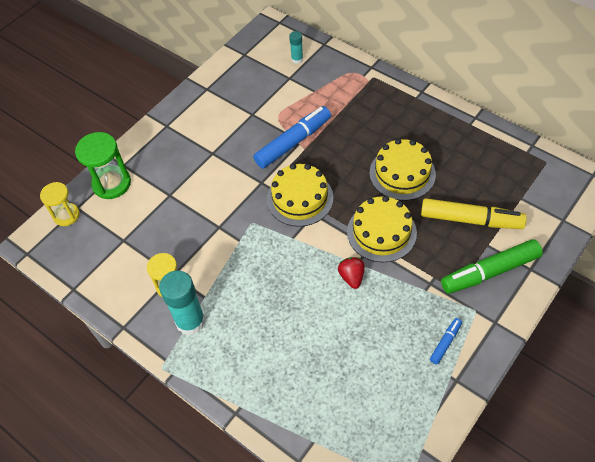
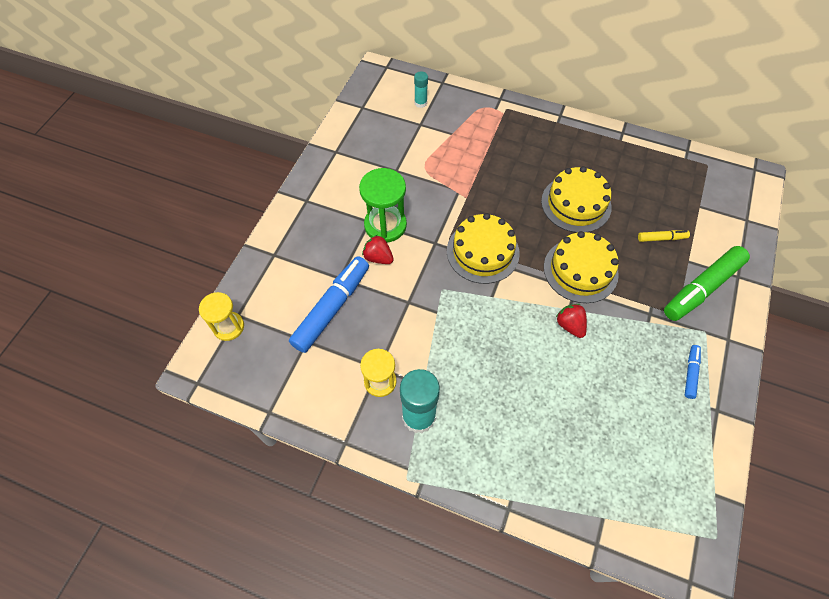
camera: 20 degrees left, 5 degrees up
(111, 183) = (268, 279): green hourglass -> green hourglass (385, 225)
(208, 185) = (378, 257): none -> red strawberry
(293, 142) = (452, 193): blue marker -> blue marker (332, 308)
(470, 220) = (661, 238): yellow marker -> yellow marker, size x0.47

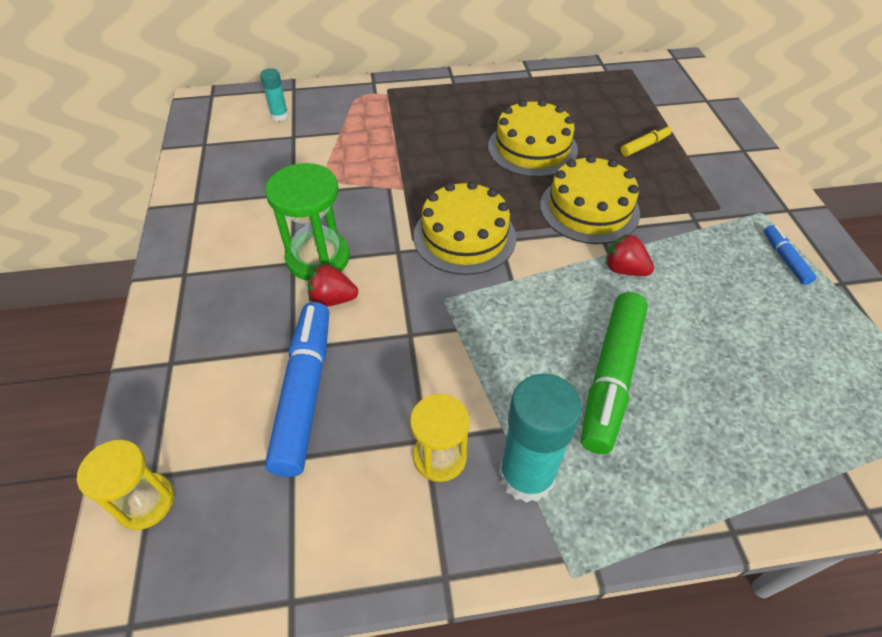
camera: 30 degrees left, 10 degrees down
(702, 288) = (722, 174): green marker -> green marker (611, 377)

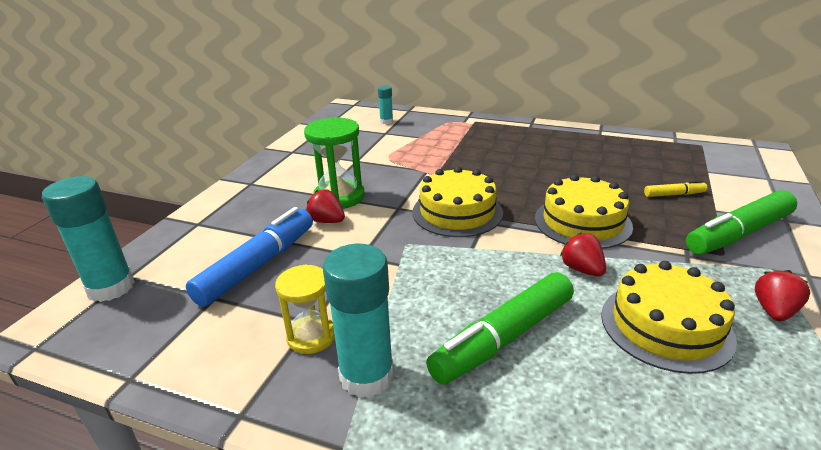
camera: 30 degrees right, 20 degrees down
(145, 502) = (111, 287): yellow hourglass -> turquoise glue stick
(532, 148) = (563, 174): yellow cake -> yellow cake (666, 326)
(719, 179) = (738, 234): none -> green marker
(785, 259) = (774, 311): blue marker -> red strawberry

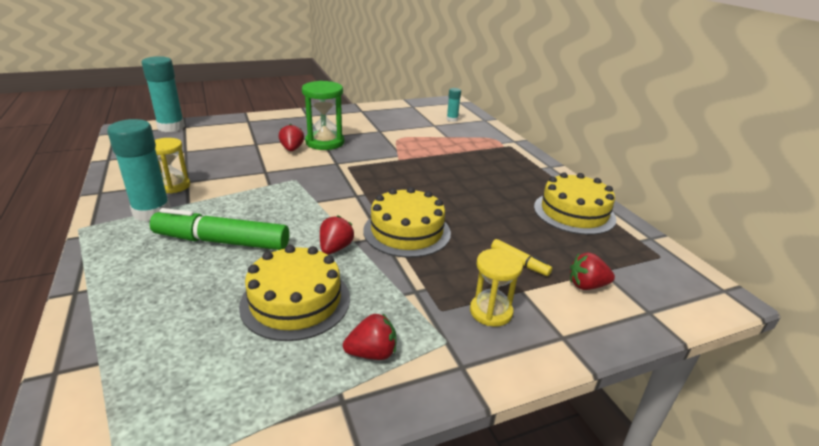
camera: 45 degrees right, 0 degrees up
(258, 265) = (225, 149): blue marker -> none
(457, 212) = (356, 182): yellow cake -> yellow cake (574, 212)
(723, 184) = (587, 285): none -> red strawberry
(738, 234) = (491, 312): green marker -> yellow hourglass

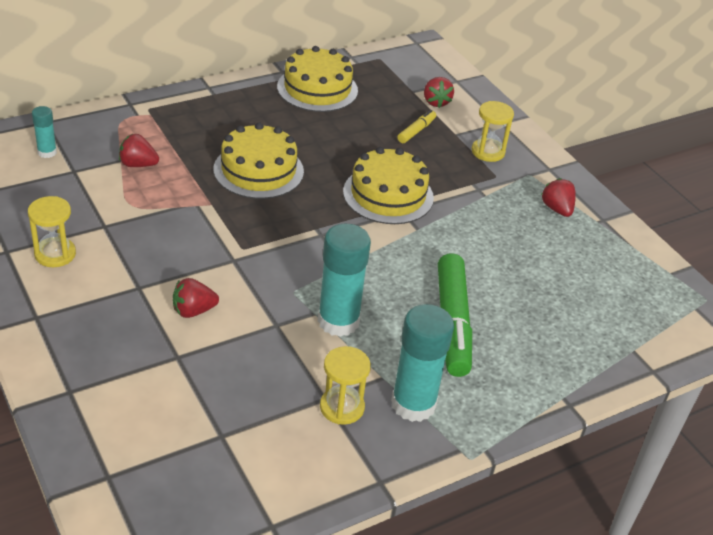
camera: 100 degrees left, 10 degrees up
(171, 127) = (113, 495): turquoise glue stick -> turquoise glue stick (338, 321)
(295, 301) = (520, 255): yellow cake -> yellow cake (258, 170)
(325, 142) = (161, 279): green hourglass -> none
(335, 248) = (434, 240): red strawberry -> red strawberry (138, 164)
(356, 120) = (55, 254): none -> yellow hourglass

